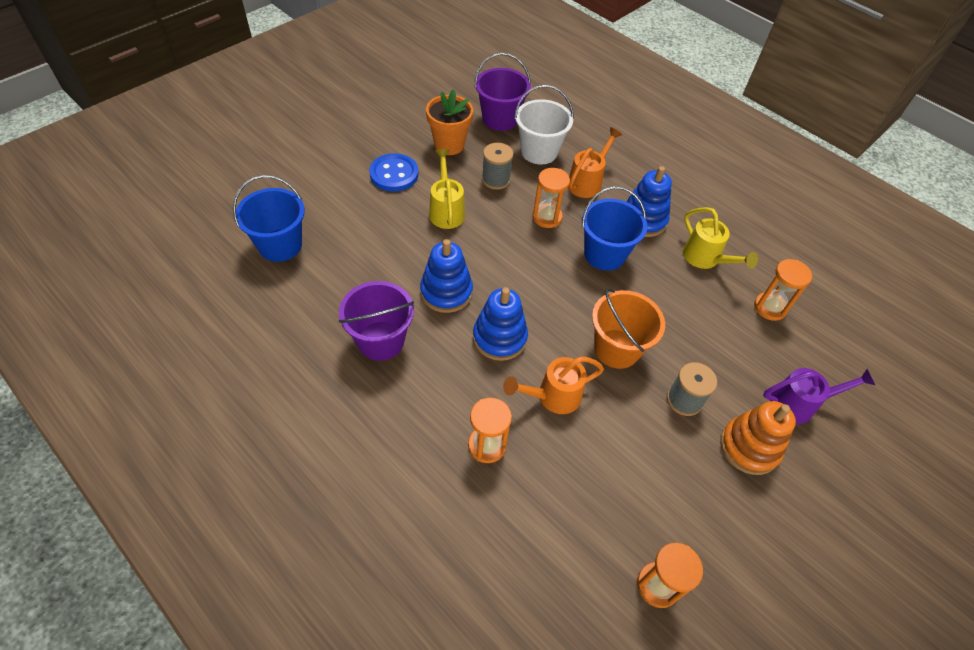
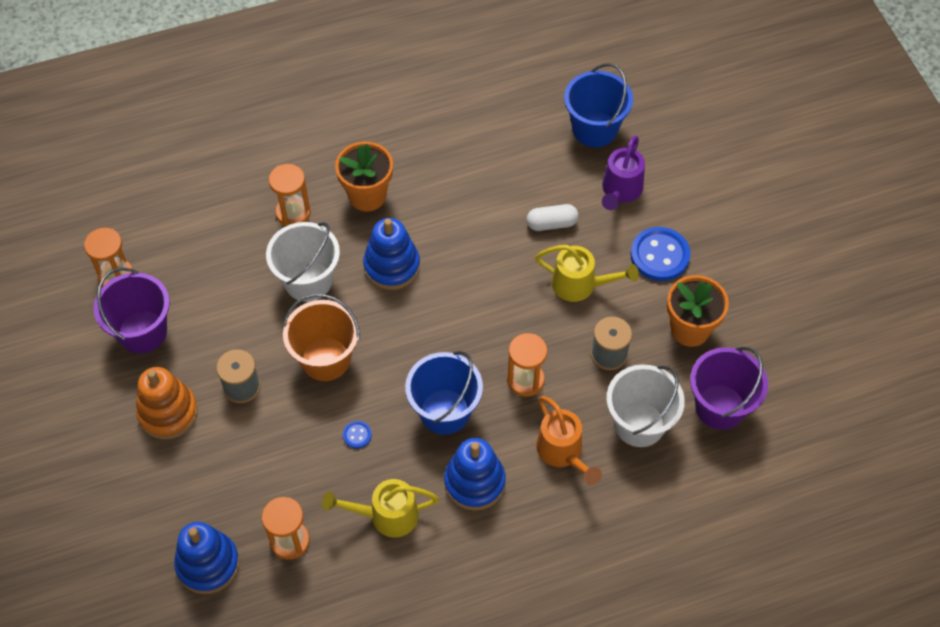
camera: 120 degrees right, 5 degrees up
(381, 340) = (439, 174): purple bucket -> purple bucket (142, 332)
(396, 244) = (551, 223): none -> white capsule
(434, 388) = (367, 196): none -> orange flower pot
(446, 292) = (468, 243): blue stacking toy -> blue stacking toy (208, 564)
(553, 396) = (308, 281): orange watering can -> white bucket
(662, 300) = (357, 435): none -> blue button
(798, 404) = (177, 487): purple watering can -> purple watering can (620, 191)

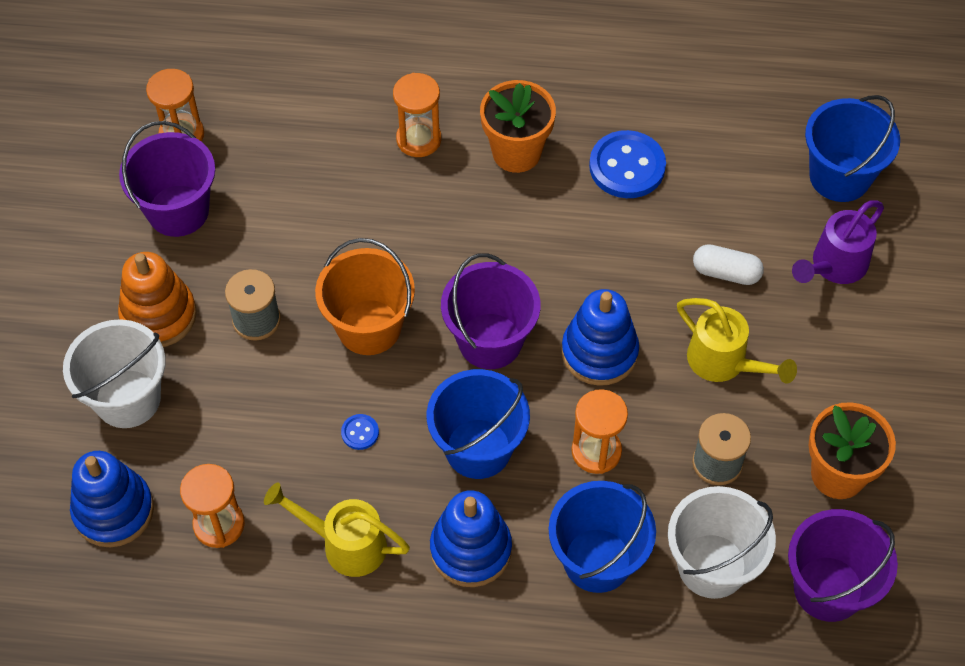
camera: 25 degrees right, 0 degrees up
(308, 281) = (395, 226): white bucket -> white bucket (128, 399)
(392, 266) = (503, 248): blue stacking toy -> blue stacking toy (599, 352)
(415, 334) = (490, 341): none -> purple bucket
(563, 452) = (597, 560): orange watering can -> blue bucket
(659, 255) = (845, 366): blue button -> blue button (627, 166)

